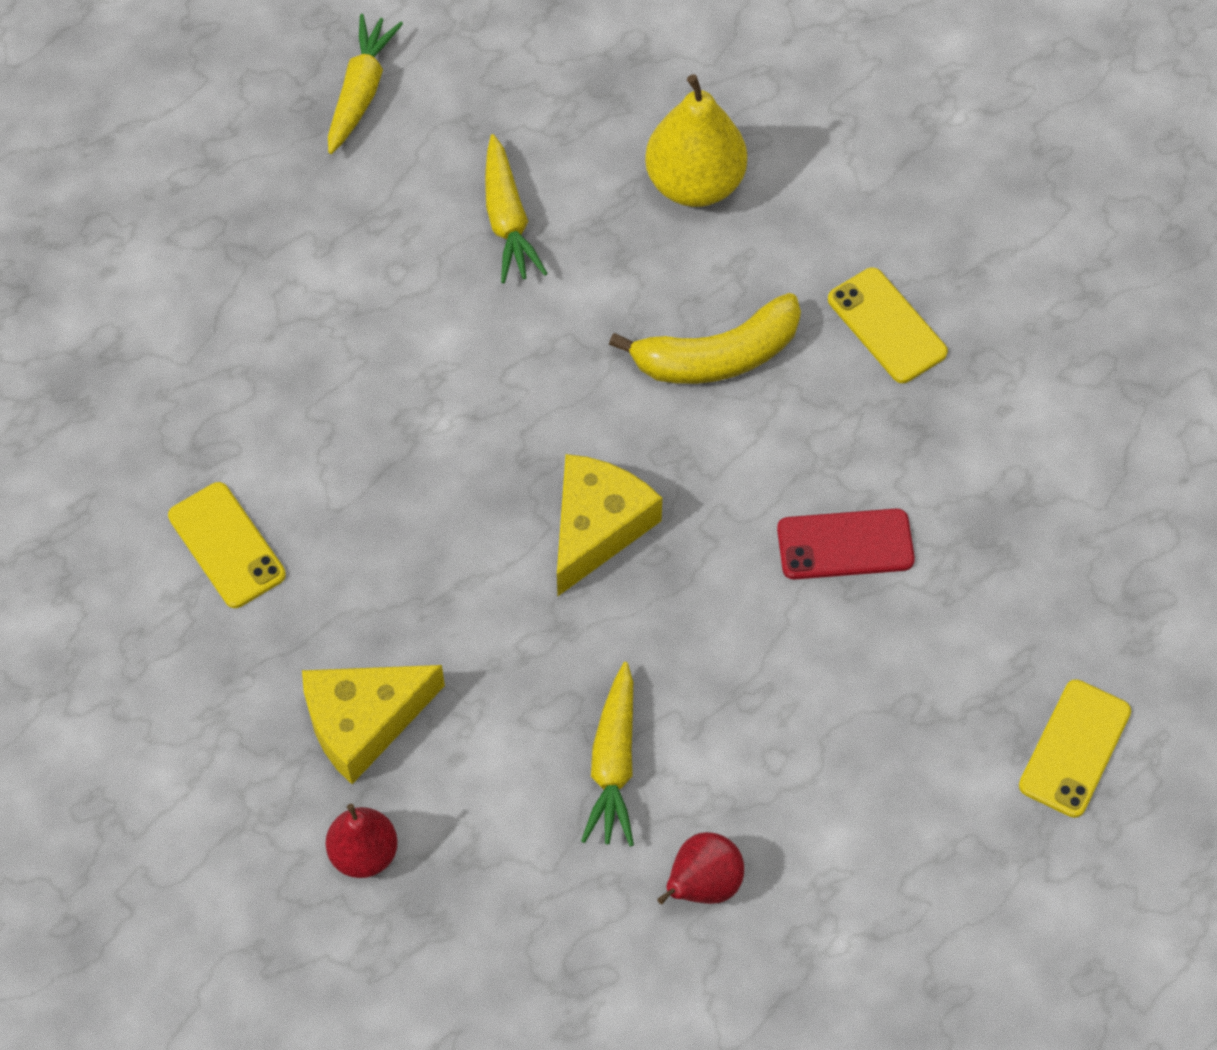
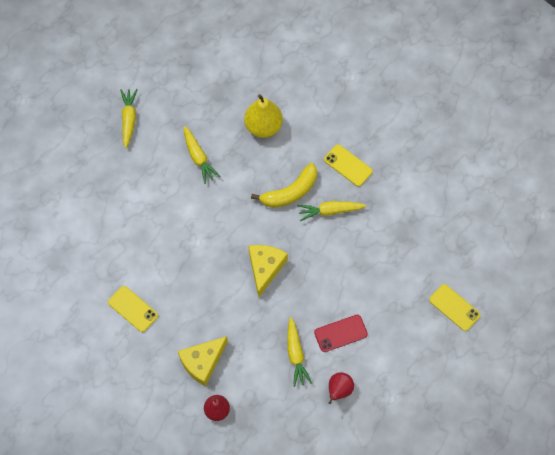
camera: 15 degrees left, 5 degrees up
(807, 426) = (329, 211): none -> yellow carrot
(845, 545) = (355, 252): red phone -> red phone (340, 333)
(1074, 748) = (454, 307): yellow phone -> yellow phone turned 60 degrees counterclockwise

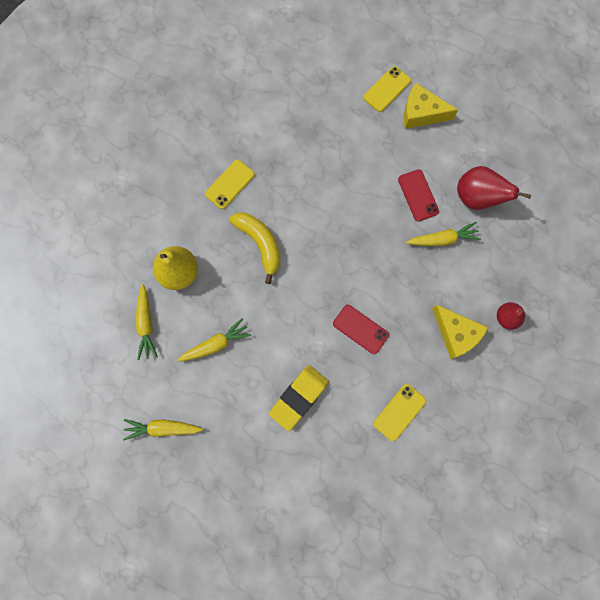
camera: 90 degrees left, 10 degrees up
(149, 225) = (299, 397): none -> yellow eraser
(209, 277) = (360, 329): none -> red phone
(265, 268) = (349, 270): yellow cheese -> yellow cheese (421, 113)
(329, 211) = (283, 204): yellow carrot -> yellow carrot (146, 324)
(339, 390) = (477, 198): red pear -> red pear, size x1.62

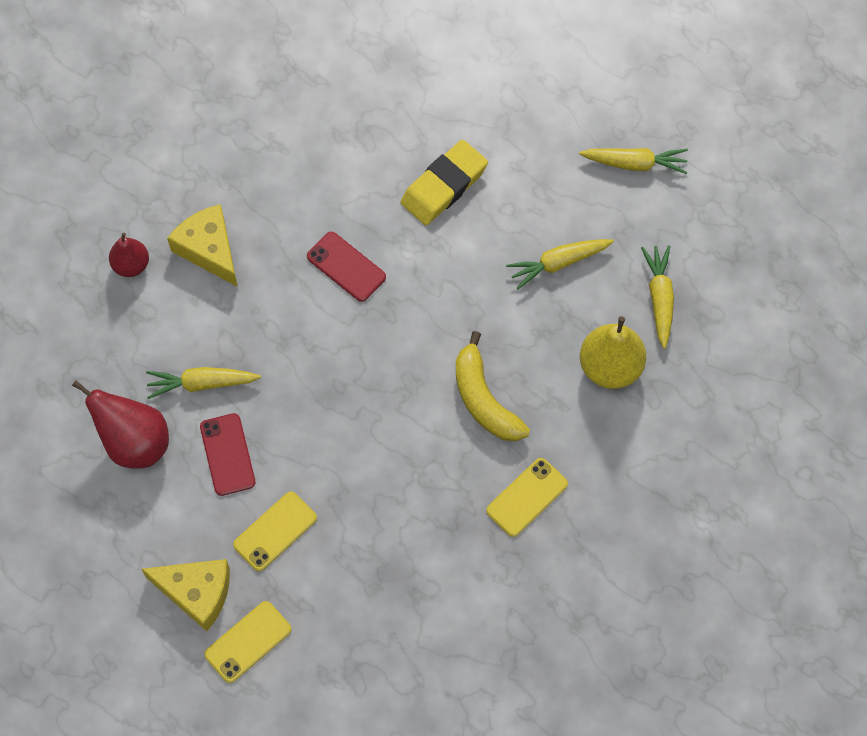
camera: 175 degrees left, 10 degrees down
(399, 412) = (307, 158): yellow phone -> yellow phone (275, 531)

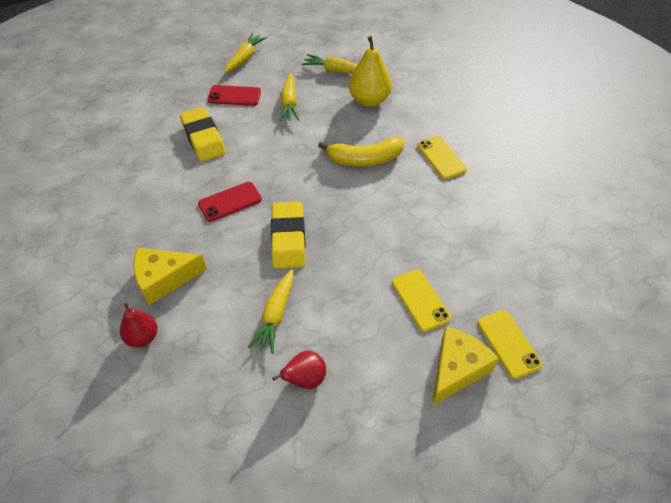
camera: 70 degrees left, 15 degrees down
(134, 442) = (305, 379): red pear -> red pear, size x0.62
(227, 454) = (344, 314): red phone -> red phone (234, 96)
(313, 355) = (288, 238): none -> yellow eraser

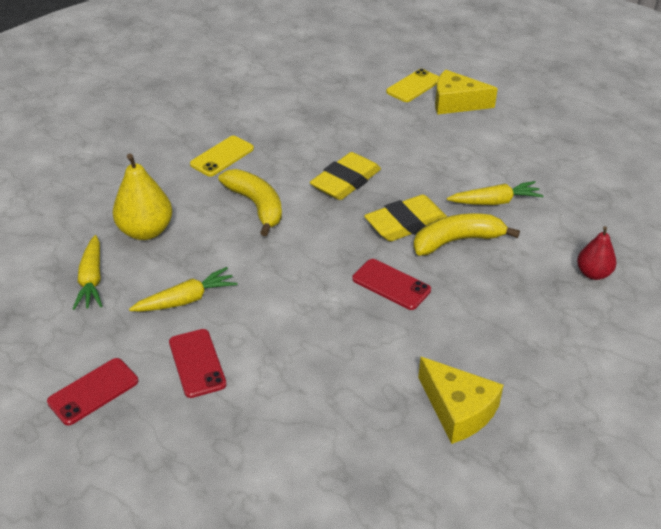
camera: 115 degrees left, 10 degrees down
(164, 279) = (525, 289): yellow cheese -> yellow cheese (458, 409)
(203, 138) = (303, 356): yellow eraser -> yellow eraser (346, 181)
(245, 58) = (93, 391): yellow carrot -> red phone
(246, 262) = (457, 241): none -> yellow banana
(305, 379) = (534, 167): red pear -> none
(420, 300) = (410, 131): yellow phone -> none

